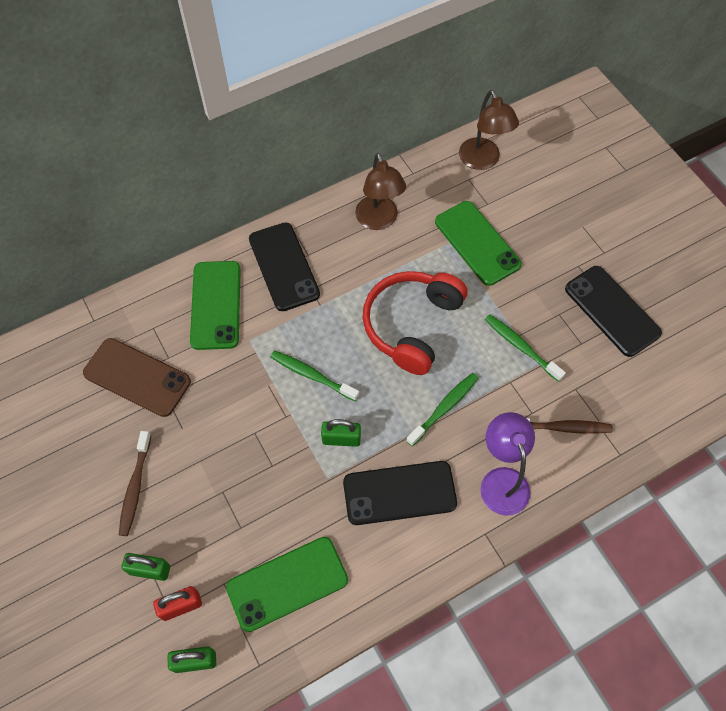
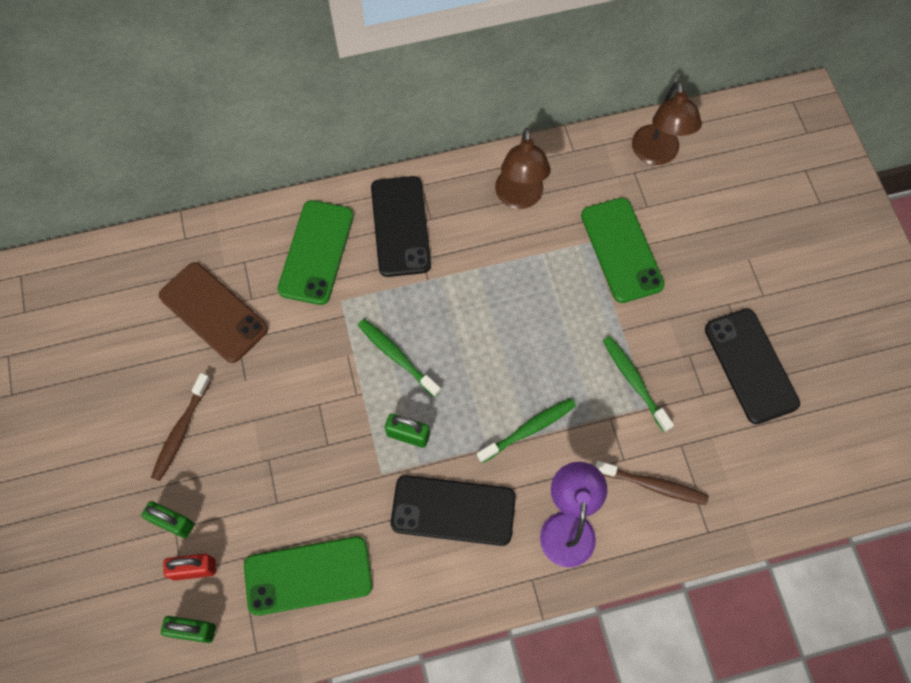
camera: 15 degrees right, 5 degrees up
(411, 325) = (520, 326): red headphones -> none

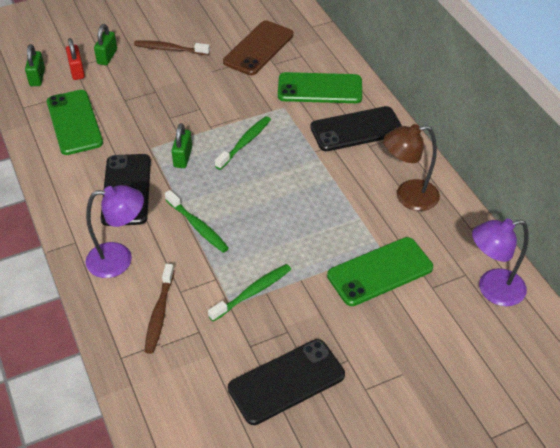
camera: 80 degrees right, 20 degrees down
(656, 154) = (492, 289): brown lamp -> purple lamp

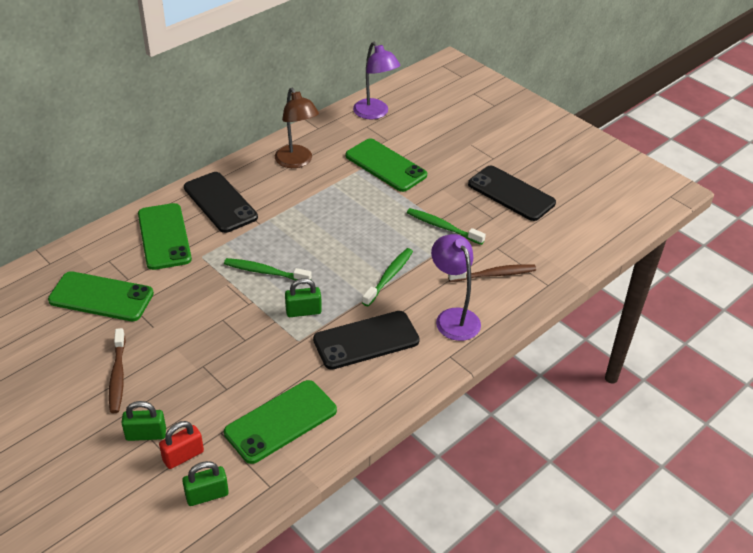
camera: 110 degrees left, 5 degrees down
(258, 48) = (101, 297): brown phone -> green phone

